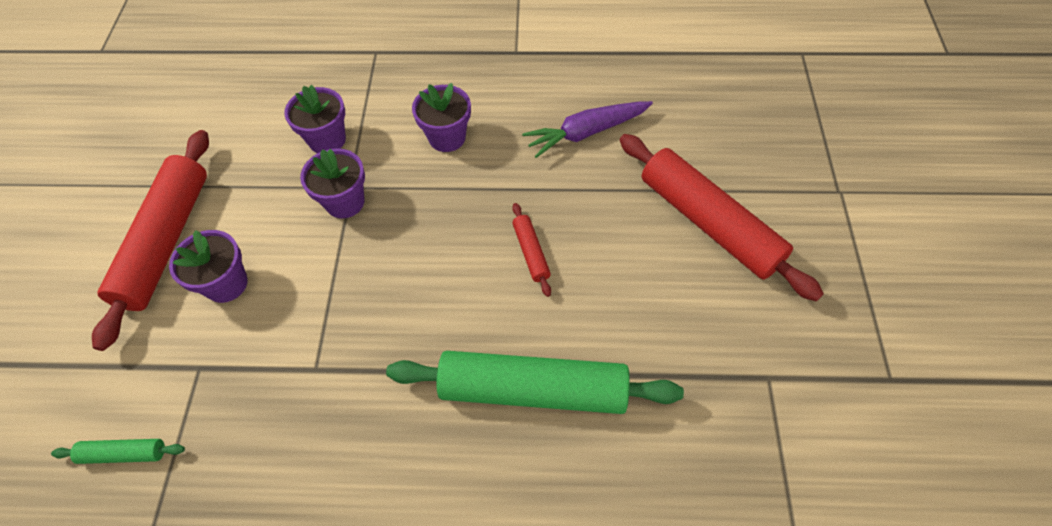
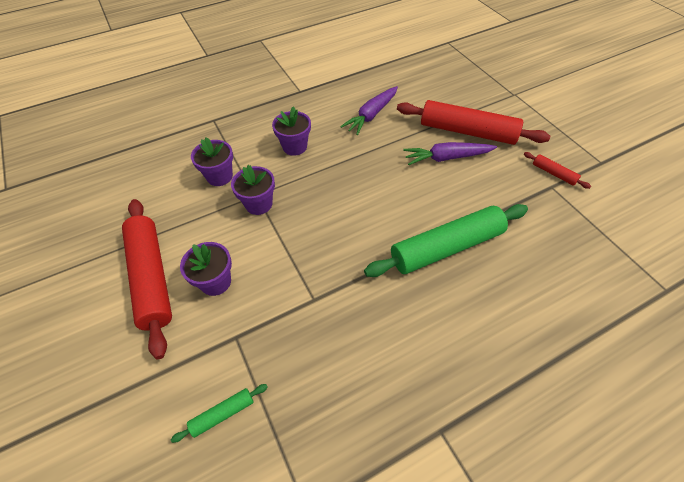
camera: 30 degrees left, 5 degrees down
(531, 252) = (390, 183): red rolling pin -> red rolling pin (553, 173)
(642, 252) = (447, 158): none -> purple carrot

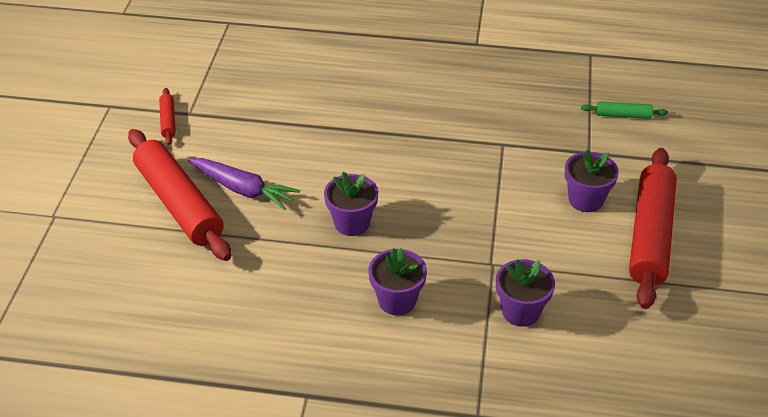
camera: 145 degrees left, 10 degrees down
(259, 204) = (495, 251): purple flower pot -> purple flower pot (352, 223)
(371, 115) = (256, 290): purple carrot -> none
(446, 247) = (350, 121): green rolling pin -> none

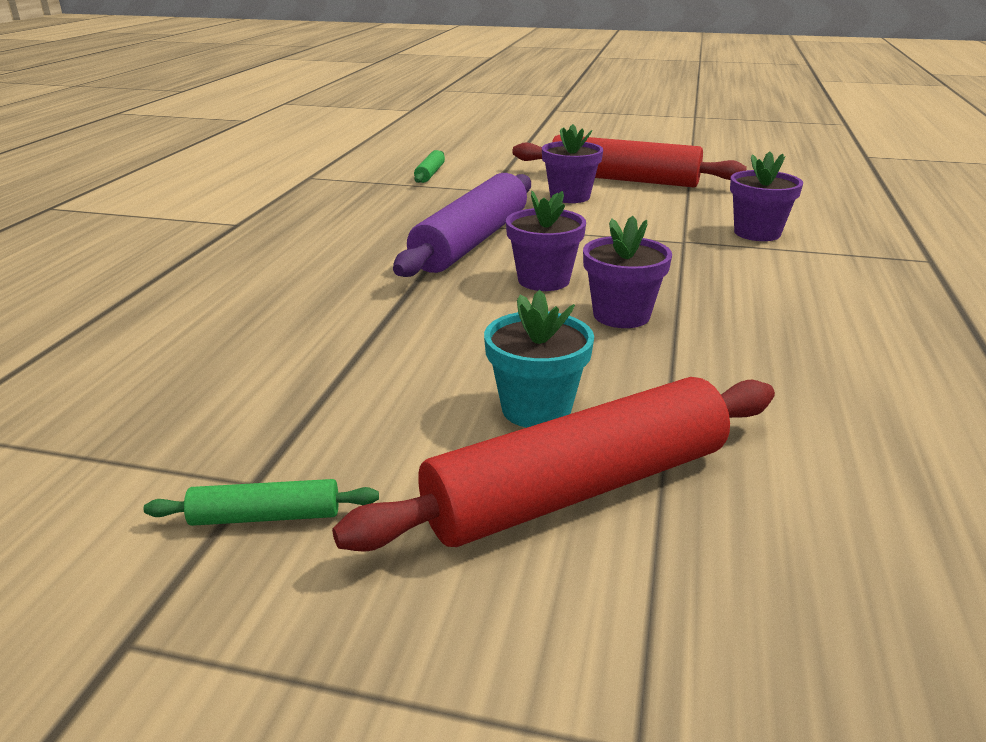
camera: 85 degrees left, 15 degrees down
(168, 121) = (265, 516): red rolling pin -> green rolling pin
(243, 189) = (536, 409): purple carrot -> turquoise flower pot
(397, 300) = (771, 292): purple flower pot -> purple flower pot (543, 280)
(466, 151) = (471, 241): none -> purple rolling pin

